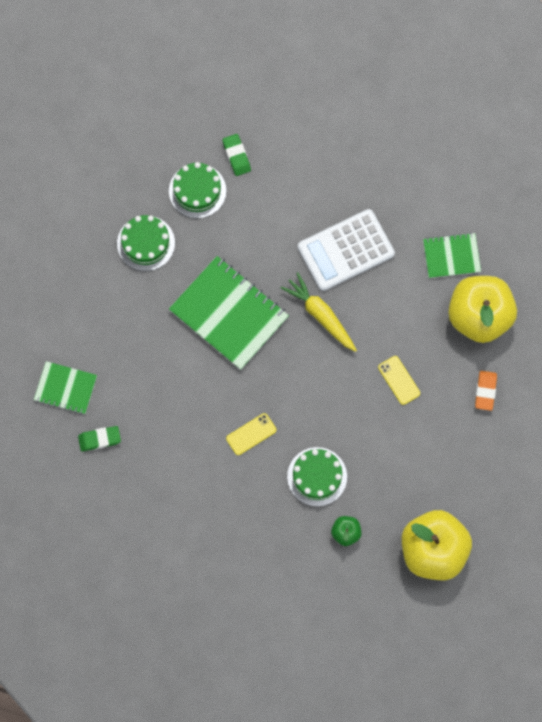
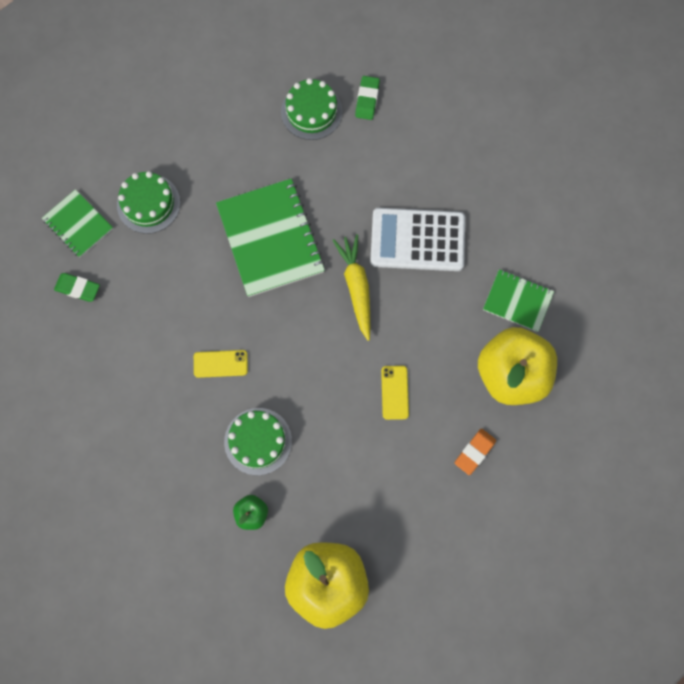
camera: 30 degrees right, 0 degrees up
(146, 243) = (235, 133): green cake -> green cake (148, 204)

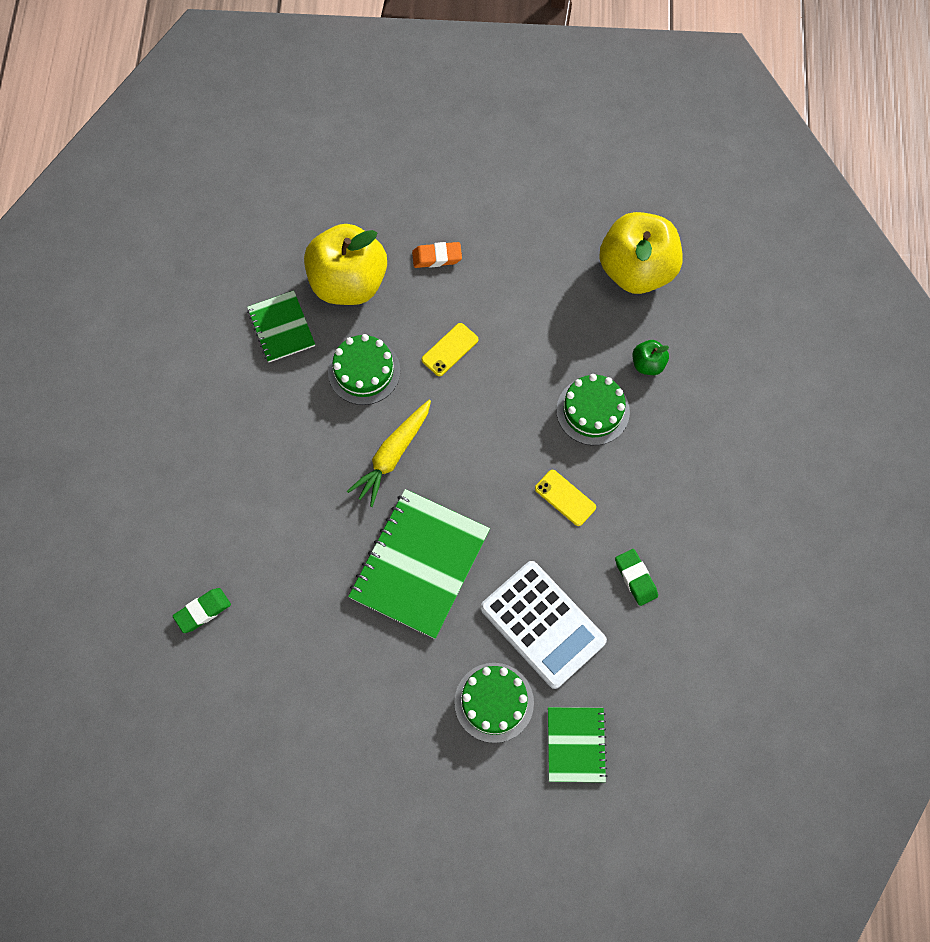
camera: 135 degrees left, 5 degrees down
(78, 288) = (629, 680): green eraser -> green eraser (635, 578)
(311, 112) = (262, 649): green cake -> green cake (364, 371)
(417, 240) = (302, 446): white calculator -> white calculator (543, 624)

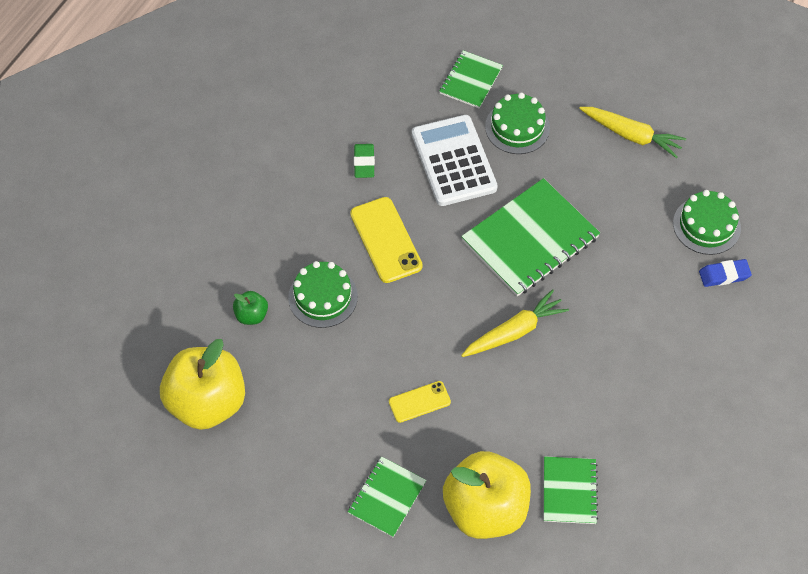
camera: 155 degrees left, 10 degrees down
(203, 611) = (724, 275): green eraser -> blue eraser
(361, 751) = (631, 135): none -> yellow carrot
(364, 371) = (507, 415): green cake -> green cake (706, 225)
(437, 257) = (387, 497): orange eraser -> green notebook
(565, 498) = (385, 240): yellow phone -> yellow phone, size x1.69

